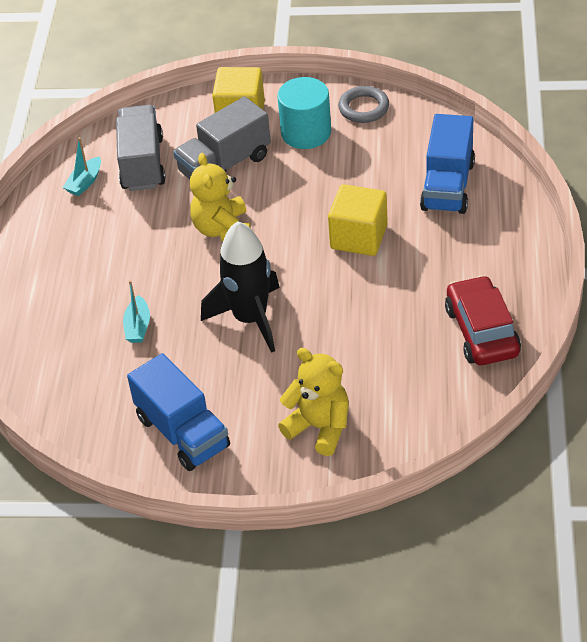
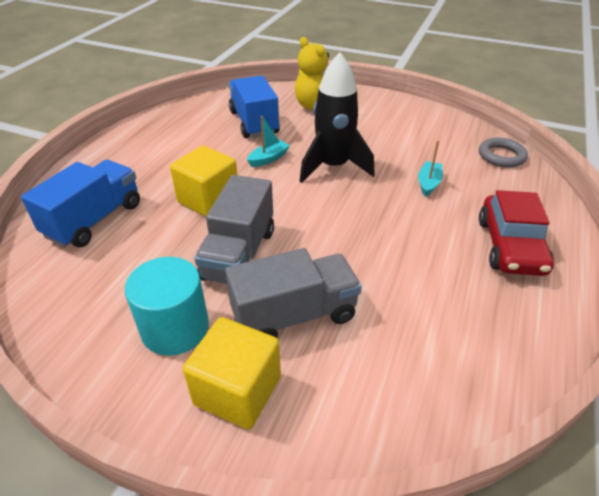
camera: 165 degrees left, 5 degrees down
(85, 182) = (480, 348): turquoise boat -> turquoise boat (268, 159)
(142, 164) = (398, 352): grey truck -> grey truck (239, 254)
(182, 432) = (405, 121): blue truck -> blue truck (254, 123)
(222, 229) = (327, 241): yellow teddy bear -> none
(363, 108) = (82, 341): grey ring -> grey ring (501, 156)
(481, 331) = (178, 124): red car -> red car (510, 246)

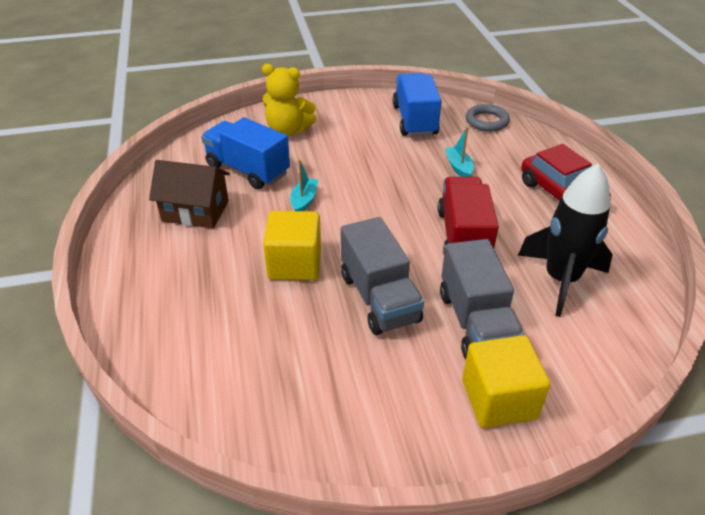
camera: 35 degrees left, 0 degrees up
(95, 220) = (205, 336): blue truck -> blue truck (414, 120)
(175, 328) = (399, 384): turquoise cylinder -> none
(187, 136) = (195, 211): none -> brown house
(294, 315) = (476, 322): grey truck -> grey truck turned 135 degrees clockwise
(333, 167) = (370, 184): black rocket -> black rocket (561, 279)
(366, 240) = (463, 236): none -> red truck

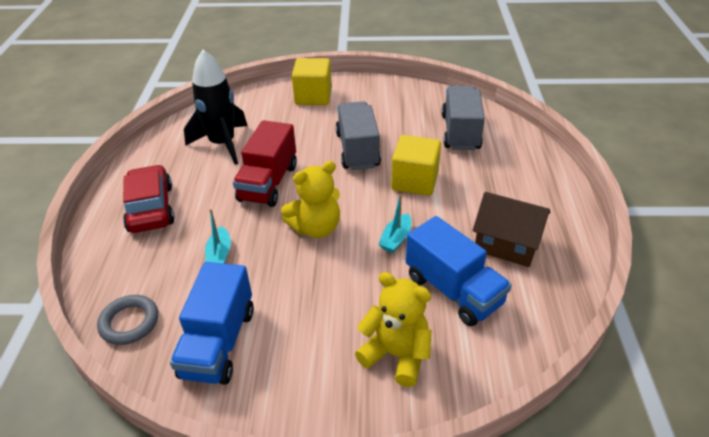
camera: 165 degrees left, 0 degrees up
(385, 199) = (316, 228): none -> yellow teddy bear
(476, 322) = (301, 129): grey truck -> grey truck (460, 132)

